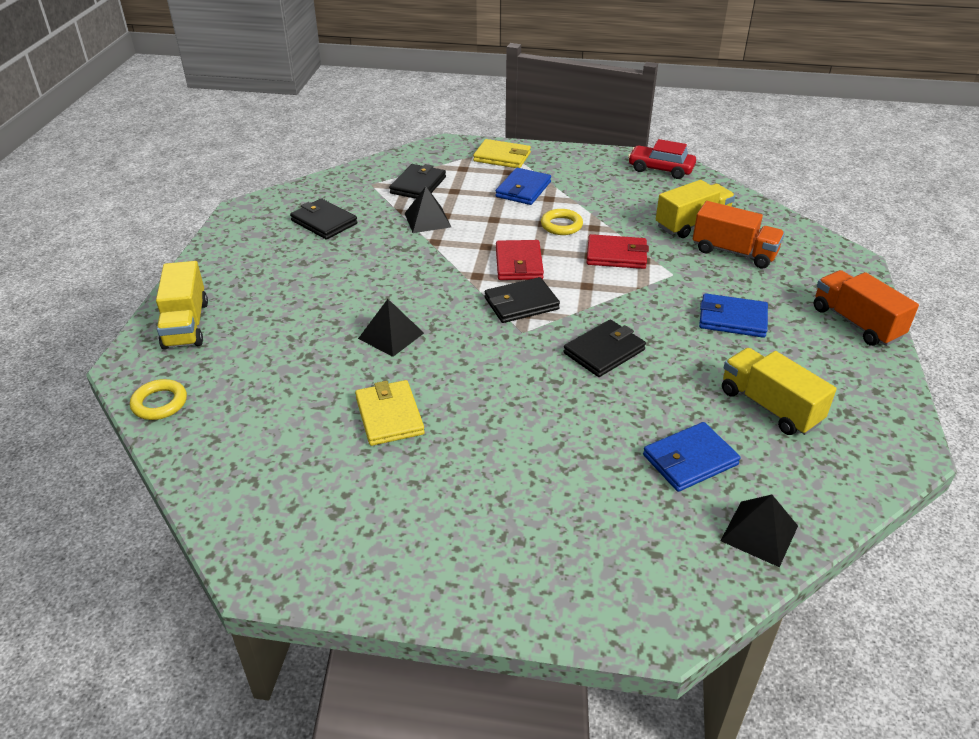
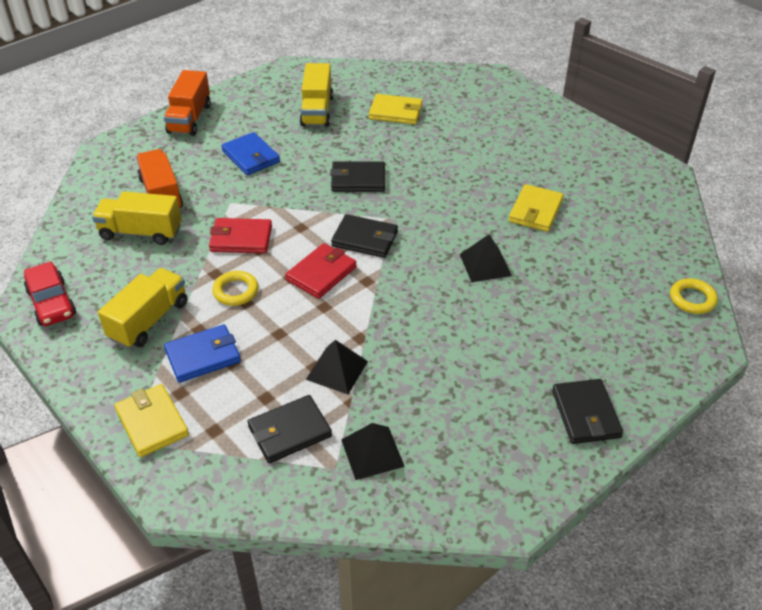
camera: 140 degrees left, 5 degrees up
(186, 324) = (645, 366): yellow truck -> yellow truck (149, 320)
(324, 222) = (437, 431): black wallet -> black wallet (585, 414)
(616, 255) = (241, 239): red wallet -> red wallet turned 45 degrees counterclockwise
(690, 460) = (396, 112): blue wallet -> yellow wallet
(759, 533) = (408, 78): black pyramid -> black pyramid (372, 453)

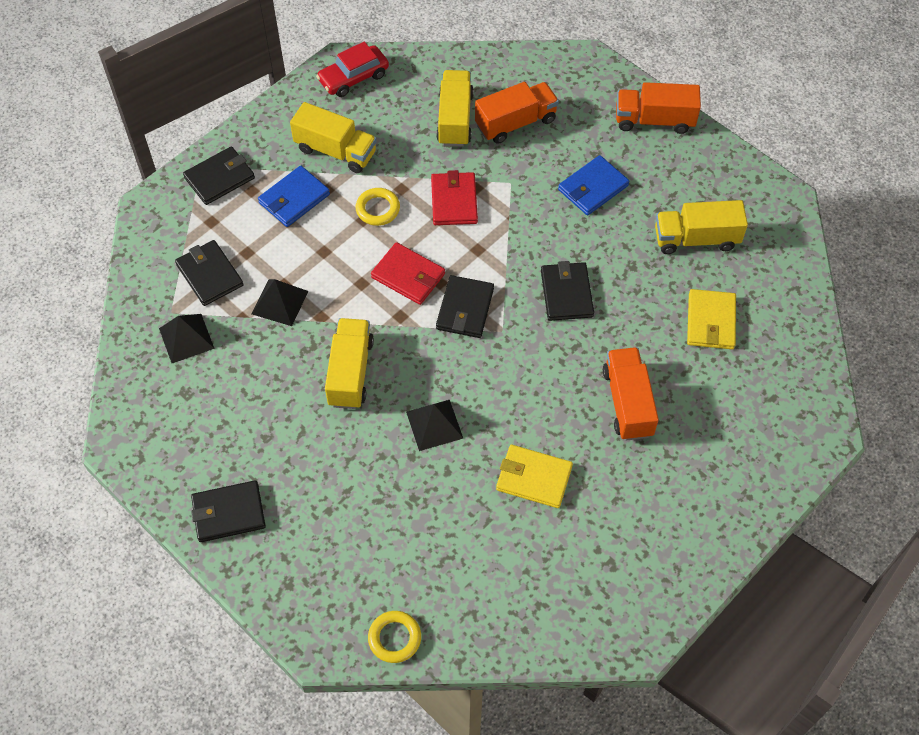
camera: 85 degrees right, 15 degrees up
(152, 422) = (219, 178): yellow wallet -> black wallet
(203, 356) = (294, 199): blue wallet -> blue wallet turned 75 degrees clockwise
(427, 318) = (350, 372): none -> yellow truck
(466, 157) = (627, 402): none -> orange truck

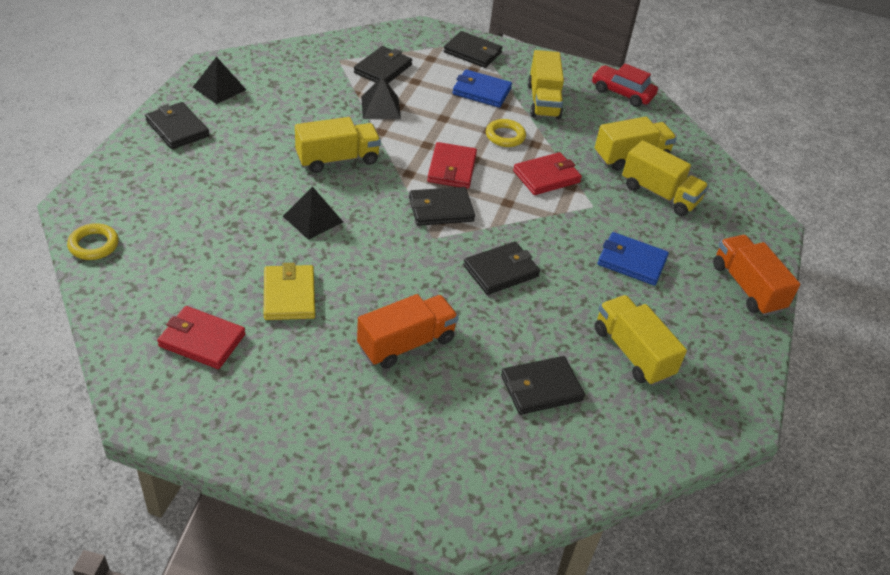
camera: 60 degrees right, 15 degrees down
(186, 338) = (320, 72): black pyramid -> black pyramid (219, 88)
(515, 123) = (659, 194): orange truck -> yellow truck
(565, 568) = (202, 340): none -> red wallet
(711, 321) = (541, 388): yellow wallet -> black wallet

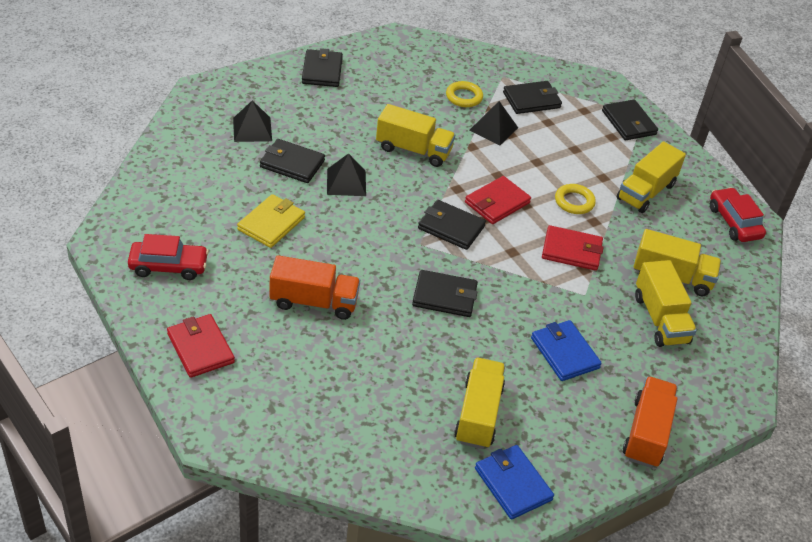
camera: 40 degrees right, 0 degrees up
(94, 245) = (185, 122): yellow ring -> yellow ring (464, 97)
(202, 340) = (185, 219): red wallet -> red wallet (200, 348)
(219, 88) = (384, 56): black pyramid -> black pyramid (252, 129)
(238, 396) = (168, 266): none -> red car
(481, 91) = (597, 157): blue wallet -> blue wallet (512, 484)
(541, 388) = (375, 391): black wallet -> black wallet (292, 164)

